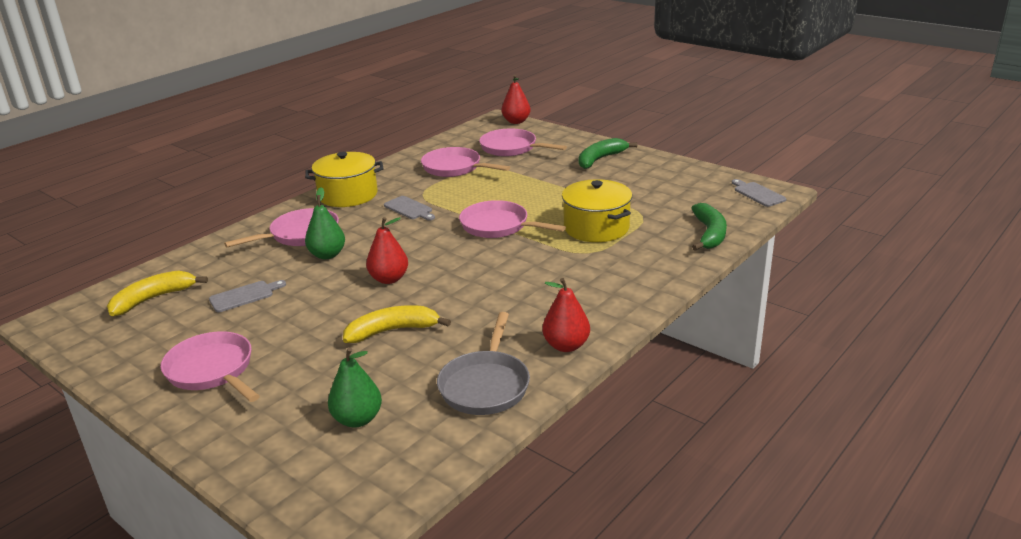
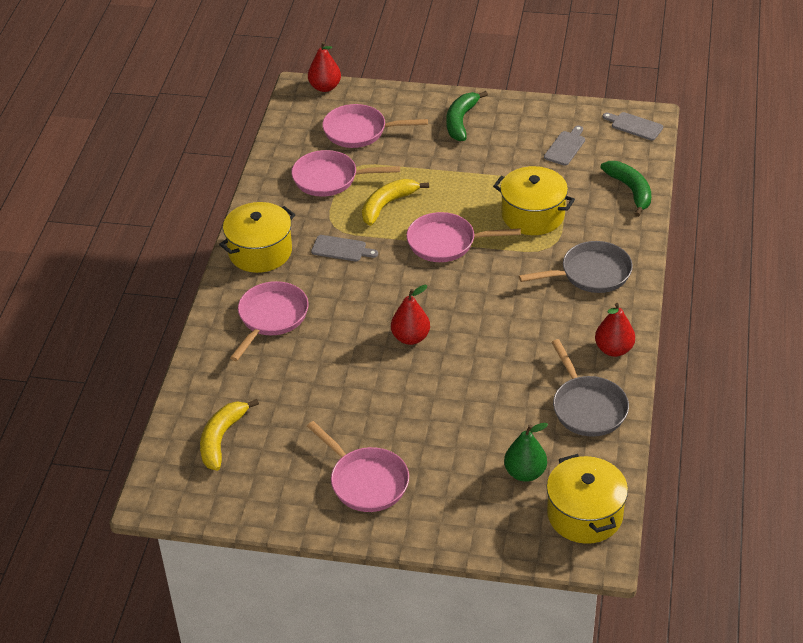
camera: 30 degrees left, 15 degrees up
(212, 370) = (366, 481): pink pan -> pink pan turned 150 degrees counterclockwise
(244, 296) = (302, 403): grey cutting board -> grey cutting board (565, 147)
(327, 255) = (325, 332): green pear -> none
(370, 484) = (585, 514): none -> yellow pot
(392, 331) = (469, 388): yellow banana -> yellow banana (387, 205)
(607, 281) = (591, 273): none -> grey pan

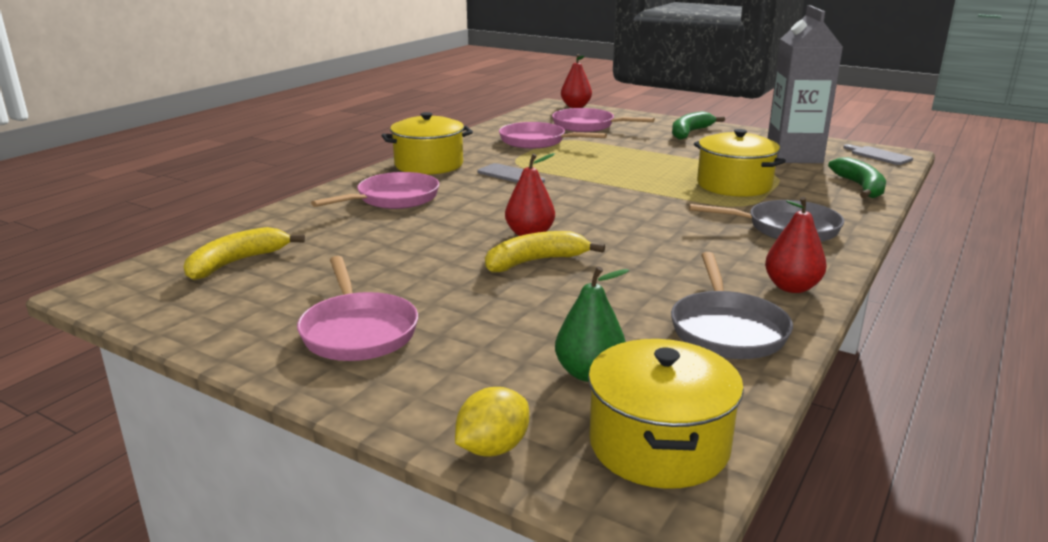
camera: 20 degrees right, 20 degrees down
(387, 205) = (579, 160): yellow banana -> yellow banana (535, 262)
(446, 242) = (623, 186): pink pan -> none
(504, 545) = (493, 448): none -> yellow lemon
(565, 147) = (794, 156): grey cutting board -> grey carton

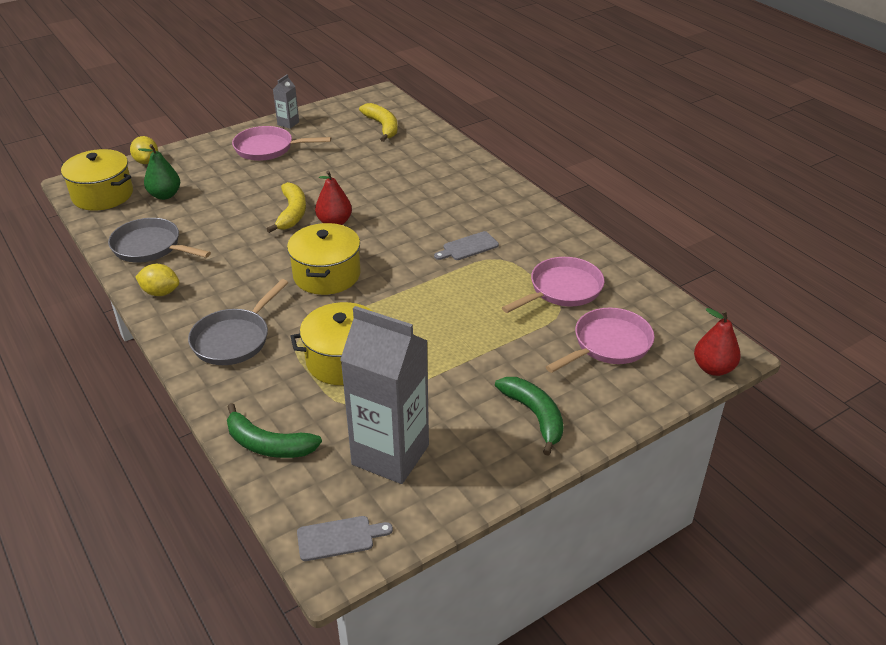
camera: 115 degrees right, 15 degrees up
(246, 341) = (288, 123): none -> grey carton
(394, 199) = (449, 186): pink pan -> none
(429, 165) = (523, 215): yellow pot -> yellow pot (327, 275)
(791, 287) = (160, 292): red pear -> yellow lemon

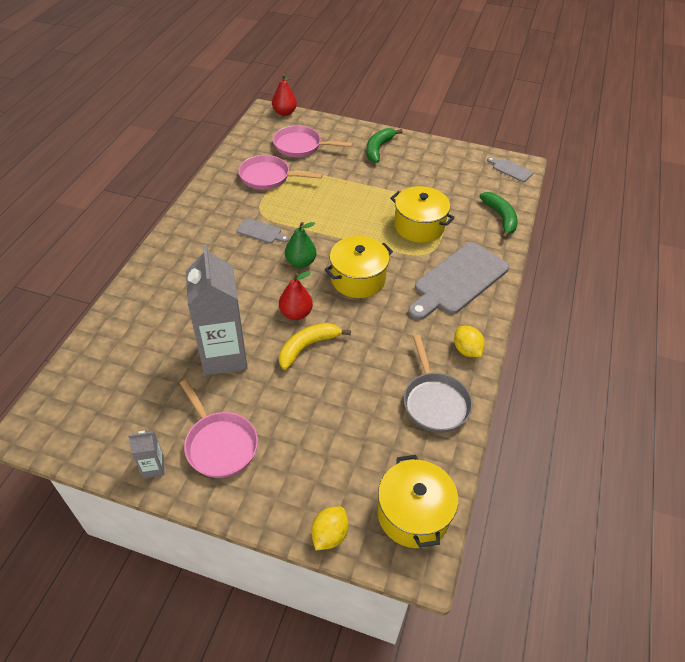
camera: 130 degrees left, 10 degrees up
(165, 195) = (365, 459): green pear -> green pear (300, 262)
(234, 339) = (458, 280): grey pan -> grey cutting board
(382, 127) = (108, 381): yellow banana -> none
(390, 455) = (454, 178): grey carton -> grey carton (224, 356)

